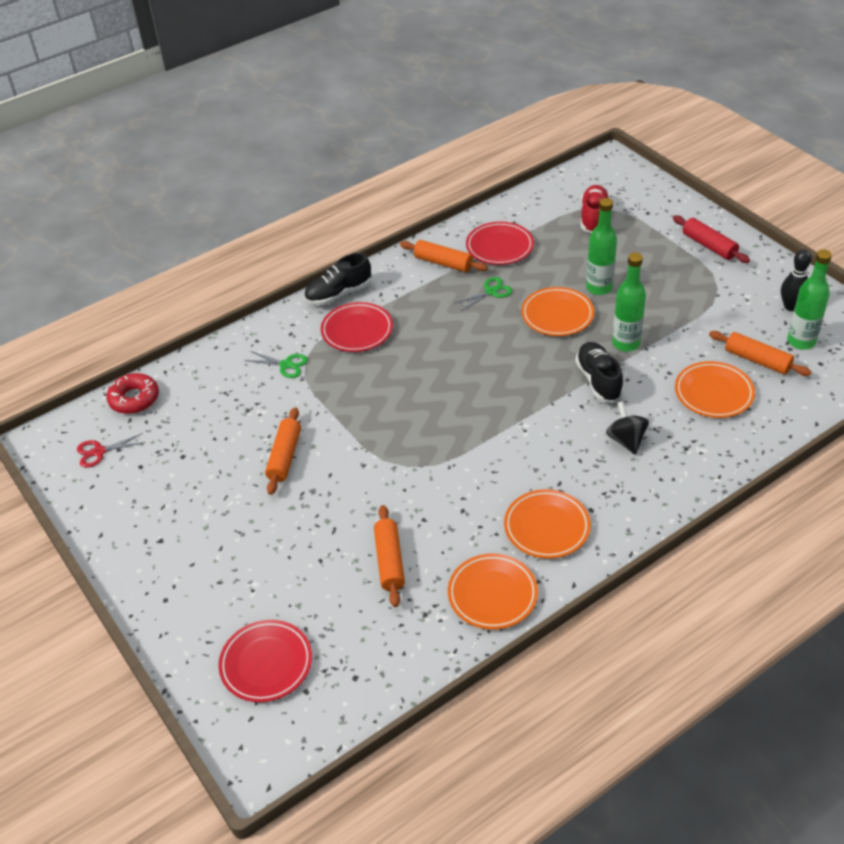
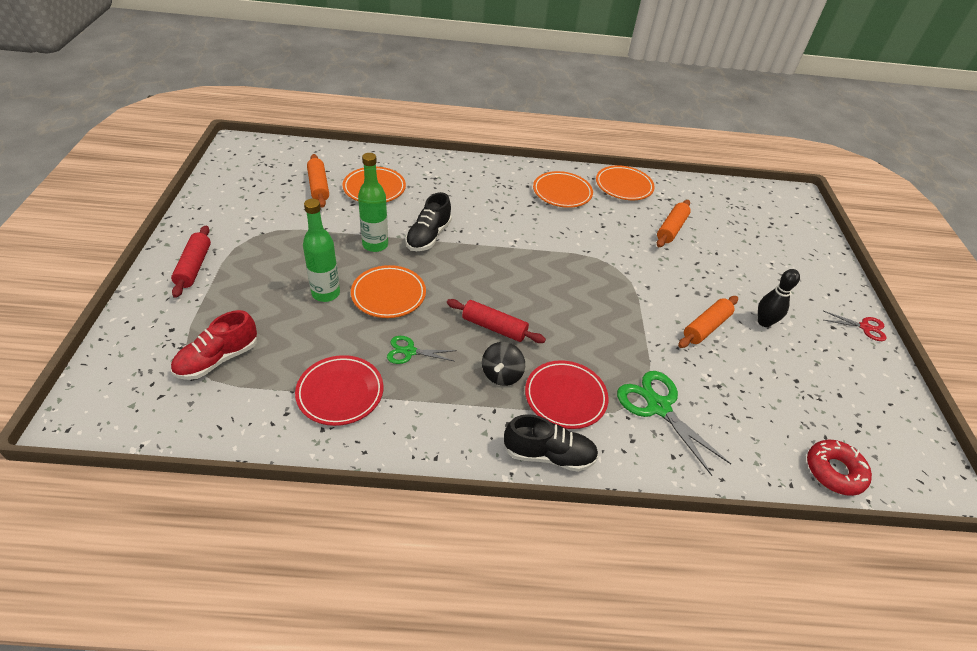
camera: 150 degrees left, 0 degrees up
(99, 452) = (881, 433): red scissors -> red scissors (864, 327)
(266, 664) = (778, 227): red plate -> none
(286, 365) = (658, 407): green scissors -> green scissors, size x1.73
(443, 263) = (412, 415): orange rolling pin -> none
(454, 343) = (494, 327): none -> red rolling pin
(626, 440) = (461, 200): black spinning top -> black spinning top (501, 375)
(790, 306) = (238, 197): black bowling pin -> black bowling pin (764, 322)
(801, 341) = (276, 178): green bottle -> none

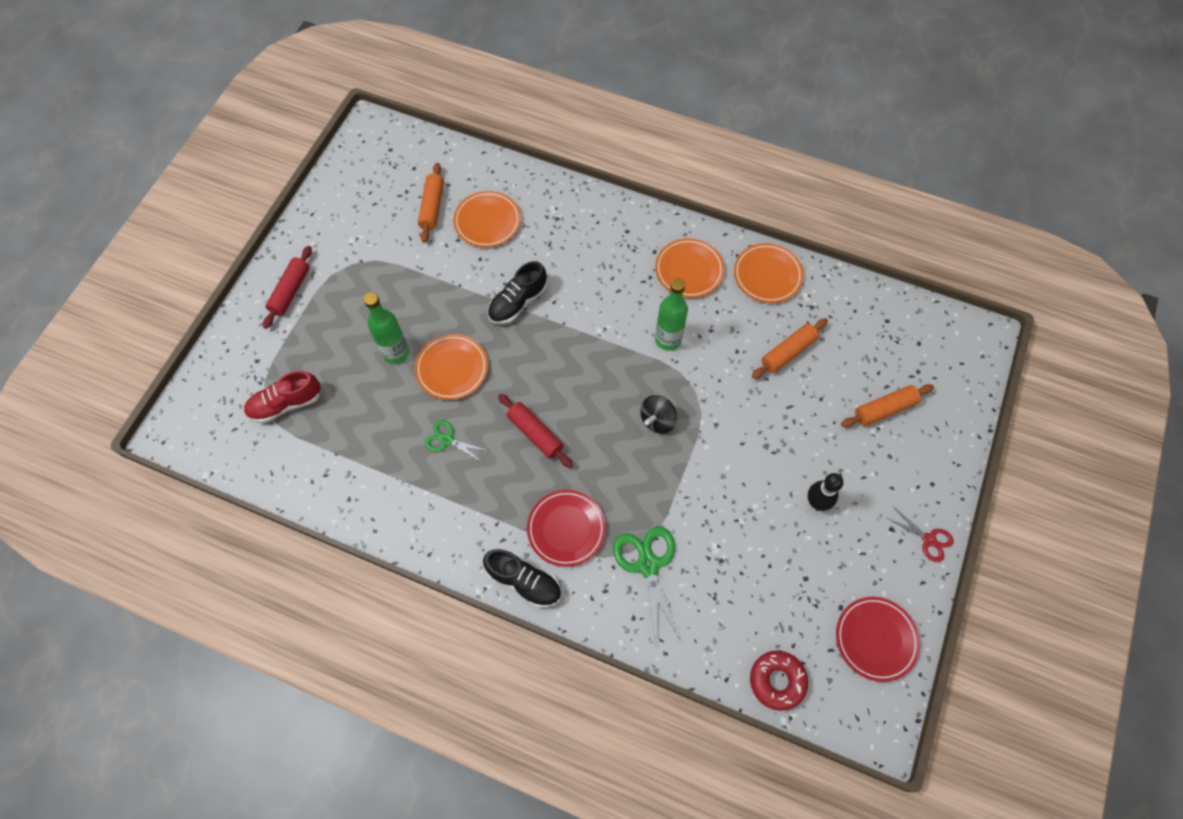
camera: 25 degrees right, 20 degrees up
(340, 393) = (374, 467): red plate -> red plate (875, 639)
(375, 245) = (461, 302): green bottle -> green bottle (668, 339)
(501, 375) = (519, 488): black spinning top -> black spinning top (657, 420)
(706, 327) = (749, 491): orange rolling pin -> orange rolling pin (884, 409)

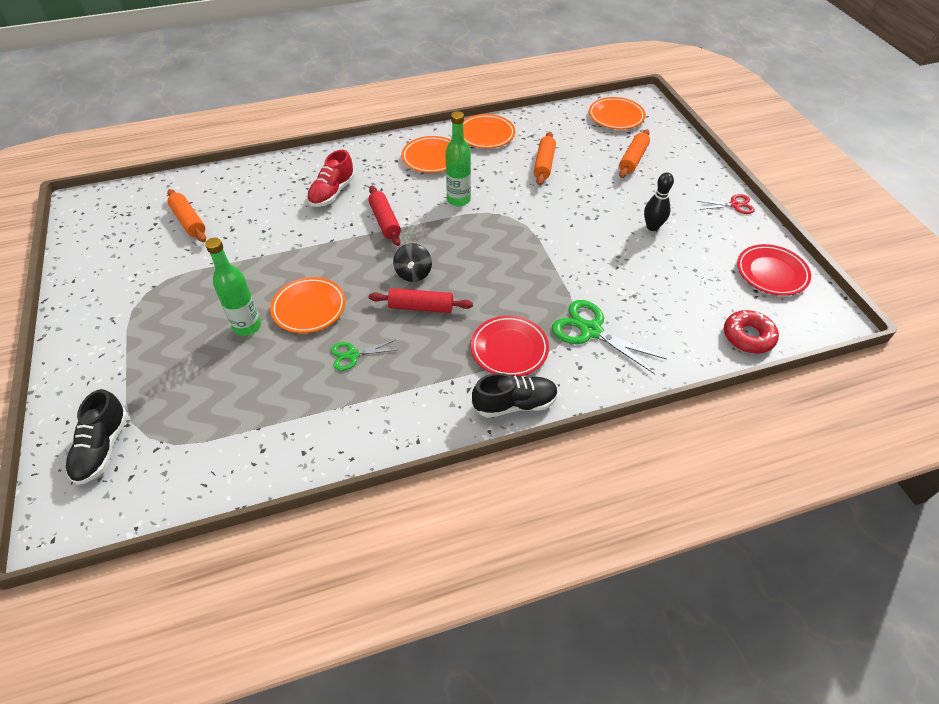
camera: 40 degrees left, 15 degrees down
(286, 404) = (171, 423): red shoe -> red shoe (332, 193)
(290, 291) = (99, 342): red rolling pin -> red rolling pin (385, 221)
(487, 222) = (247, 207): orange plate -> orange plate (616, 117)
(518, 302) = (322, 239): black shoe -> black shoe (103, 448)
(657, 420) = (501, 246): black spinning top -> black spinning top (413, 273)

